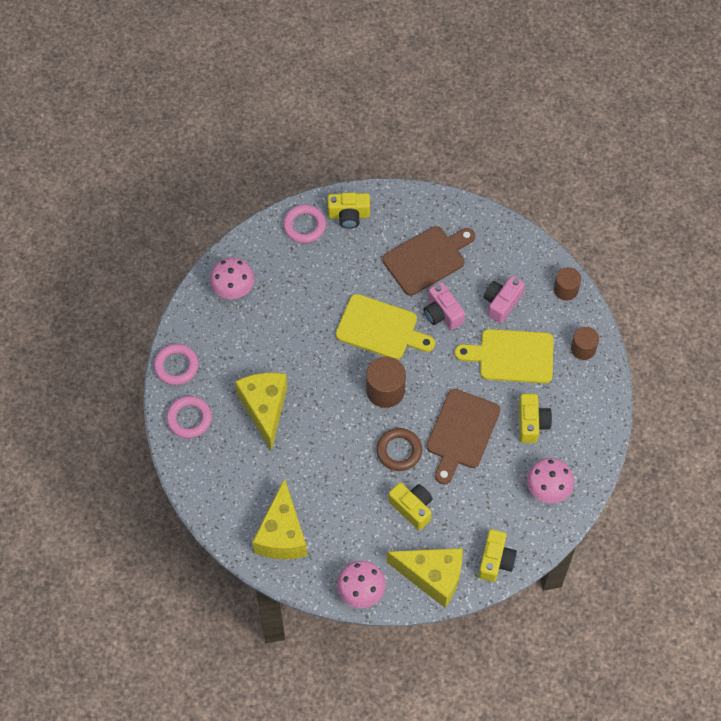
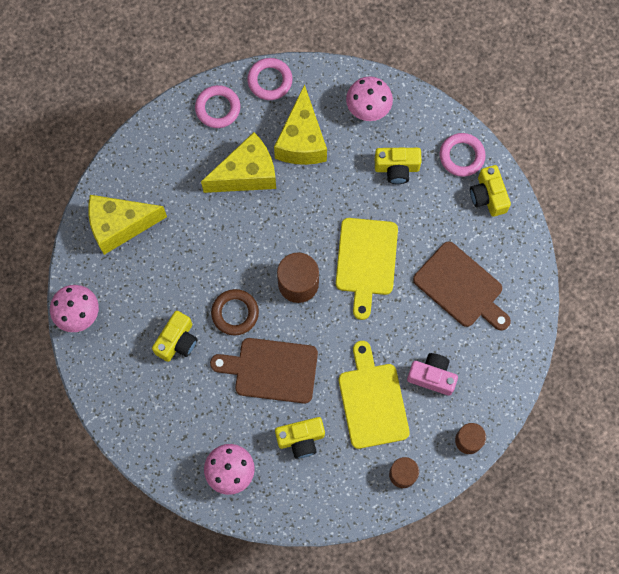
camera: 75 degrees right, 10 degrees up
(432, 576) = (109, 378): yellow cheese -> yellow cheese (302, 140)
(442, 313) = (401, 318): pink camera -> none
(495, 560) = (141, 436): yellow camera -> yellow camera (397, 168)

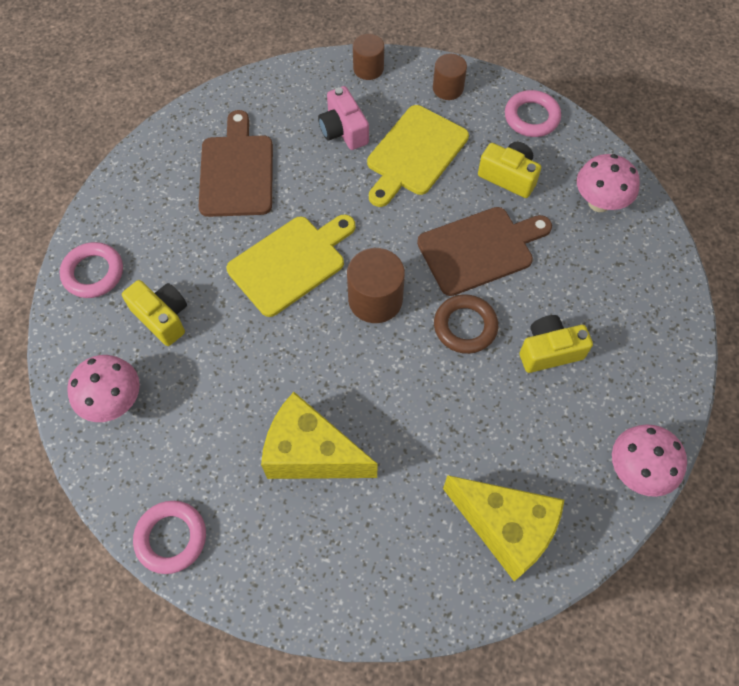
camera: 135 degrees left, 10 degrees down
(218, 108) = (262, 563): pink ring -> pink ring (531, 117)
(271, 370) = (479, 249): brown cutting board -> brown cutting board turned 75 degrees counterclockwise
(302, 140) = (216, 434): yellow cheese -> none
(488, 196) = (118, 219): yellow camera -> none

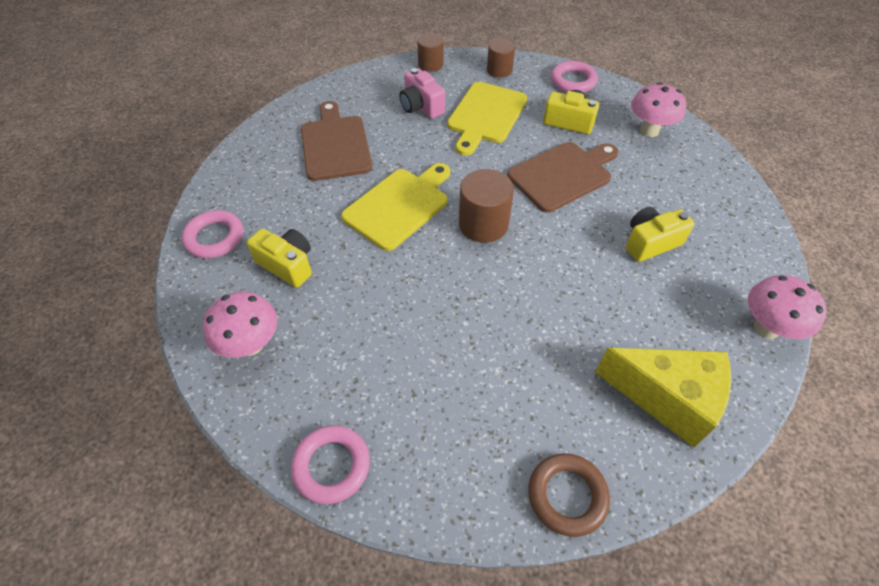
camera: 10 degrees left, 10 degrees down
(311, 453) = (458, 361): yellow cheese -> none
(465, 326) = (570, 234): brown ring -> brown ring (567, 495)

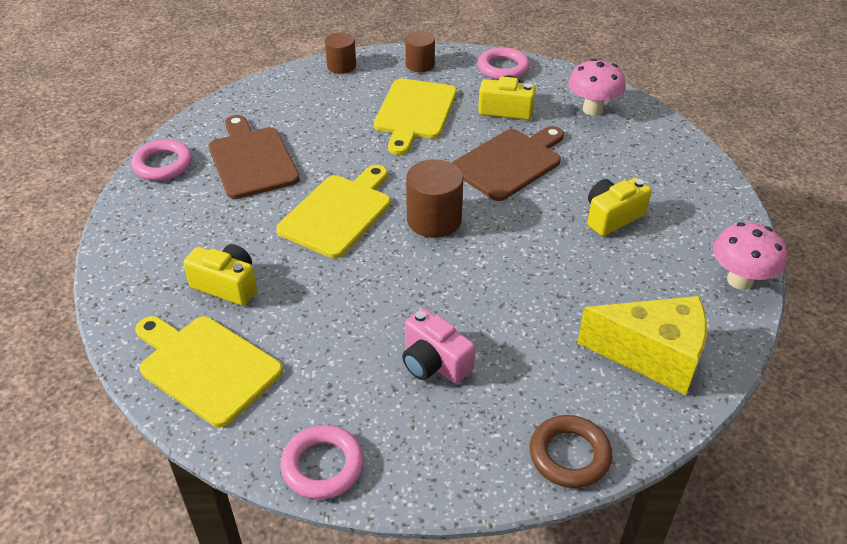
camera: 10 degrees left, 10 degrees down
(214, 238) = (136, 269): pink ring -> pink ring (163, 164)
(251, 344) = (206, 367): pink mushroom -> yellow cutting board
(421, 106) = (340, 110): pink camera -> pink camera (434, 363)

